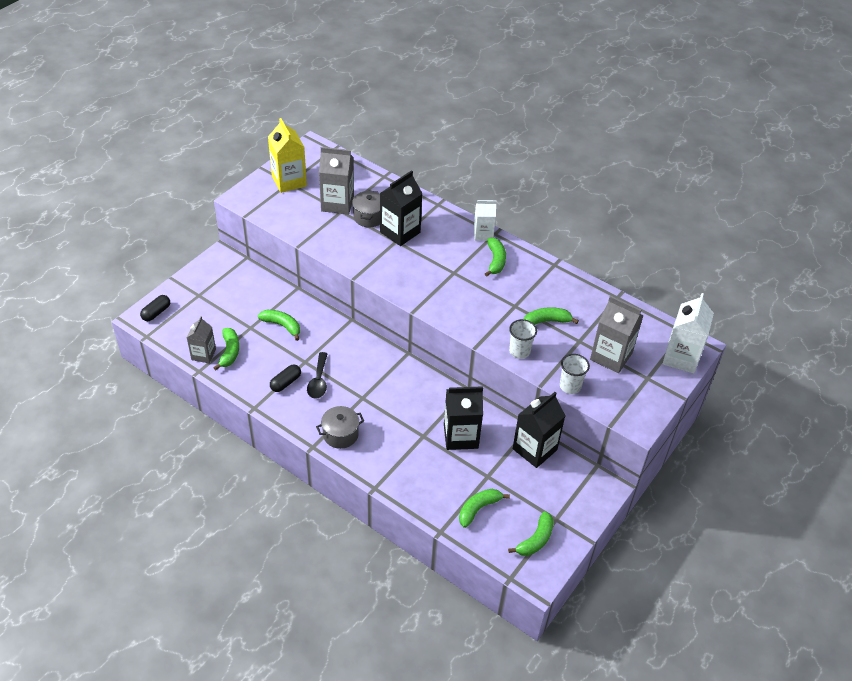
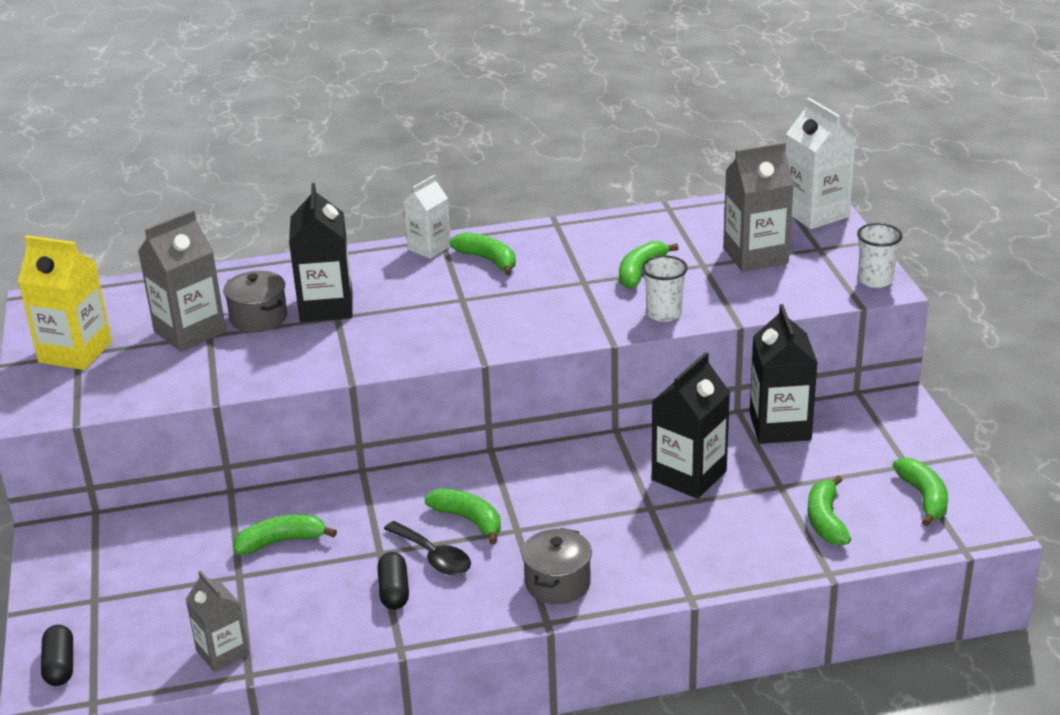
camera: 45 degrees left, 15 degrees down
(229, 352) = (256, 621): green banana -> green banana (468, 520)
(570, 386) = (766, 305): white cup -> white cup (875, 280)

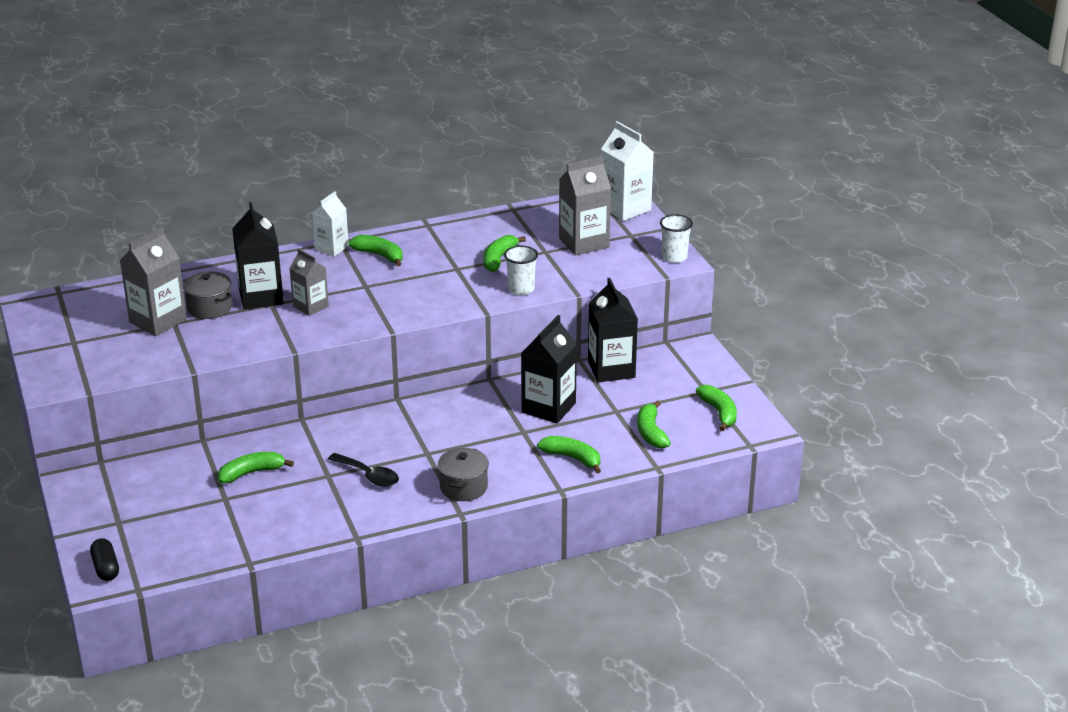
camera: 10 degrees left, 0 degrees up
(75, 352) = (71, 341): yellow carton -> none
(222, 653) = (226, 550): grey carton -> grey carton (310, 306)
(394, 591) = (344, 501): black capsule -> none
(468, 520) = (390, 449): green banana -> green banana (572, 458)

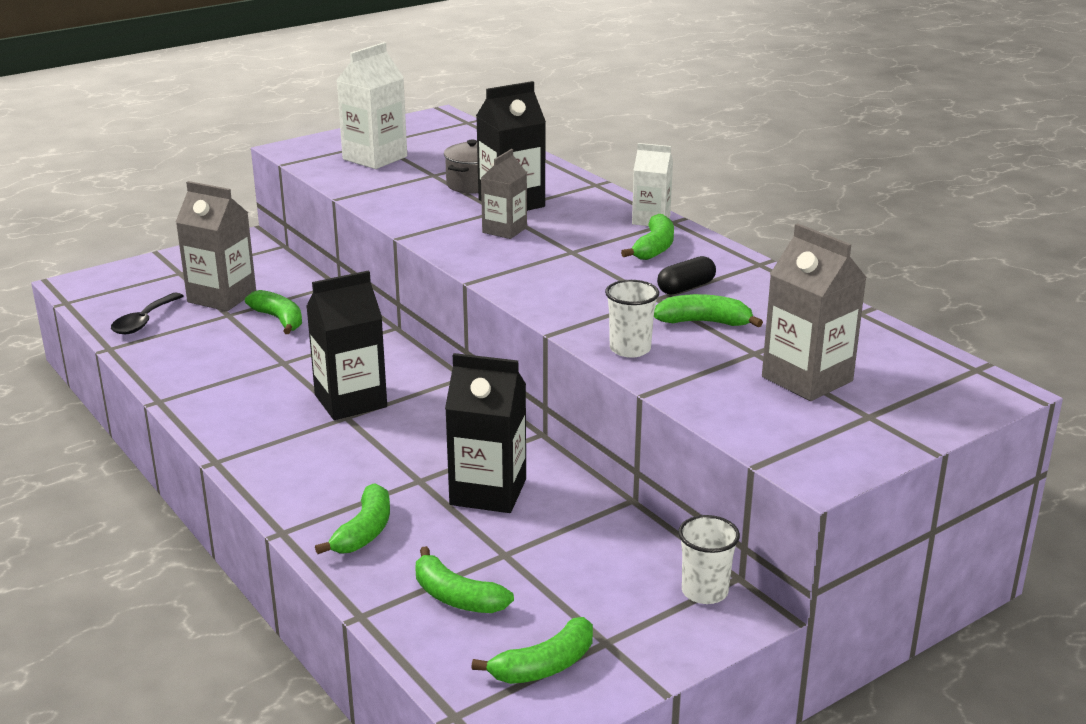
camera: 75 degrees right, 5 degrees down
(106, 568) = (102, 281): black capsule -> black capsule (686, 288)
(158, 321) = (433, 167): grey carton -> grey carton (222, 297)
(369, 475) = (288, 387): black spoon -> black spoon (144, 321)
(463, 487) = (274, 454): grey pot -> none
(611, 369) = (620, 533): black carton -> black carton (350, 401)
(625, 208) = (954, 400): white carton -> white carton (375, 158)
(651, 432) = (456, 597): green banana -> green banana turned 120 degrees counterclockwise
(674, 257) = (829, 465): white cup -> white cup (704, 591)

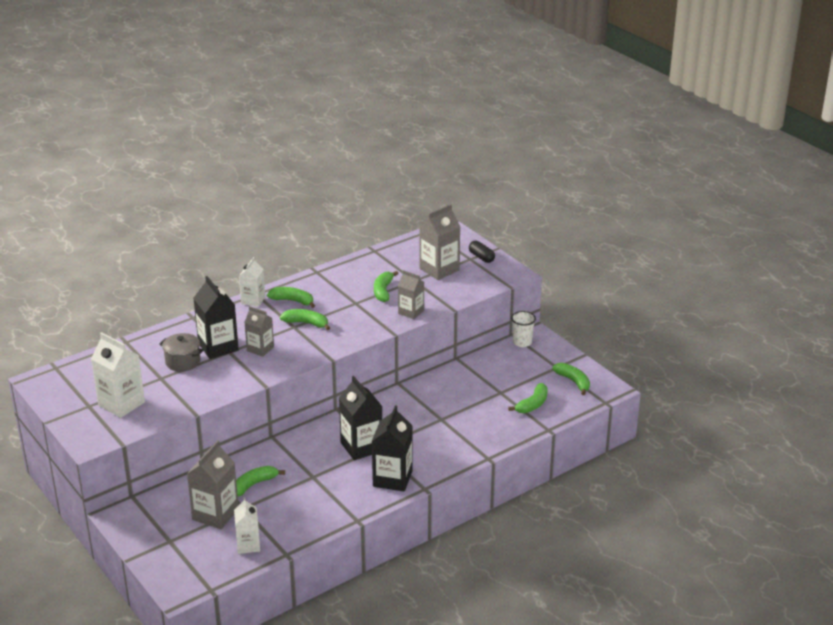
camera: 90 degrees left, 5 degrees up
(144, 321) = (248, 545): black spoon -> white carton
(364, 531) = (486, 433): green banana -> green banana (306, 323)
(488, 492) = (451, 398): black carton -> black carton (392, 478)
(630, 349) = (411, 312): white cup -> grey carton
(686, 288) = (344, 294): black capsule -> black capsule (481, 257)

